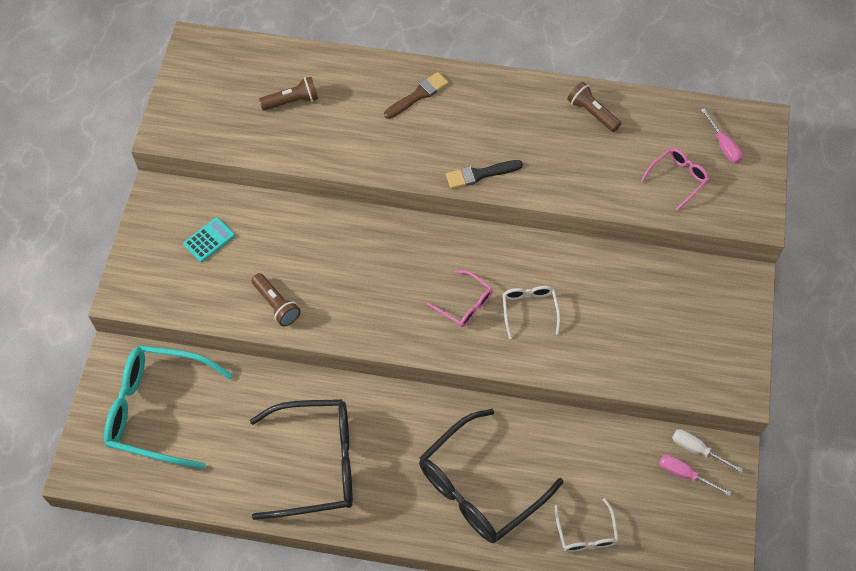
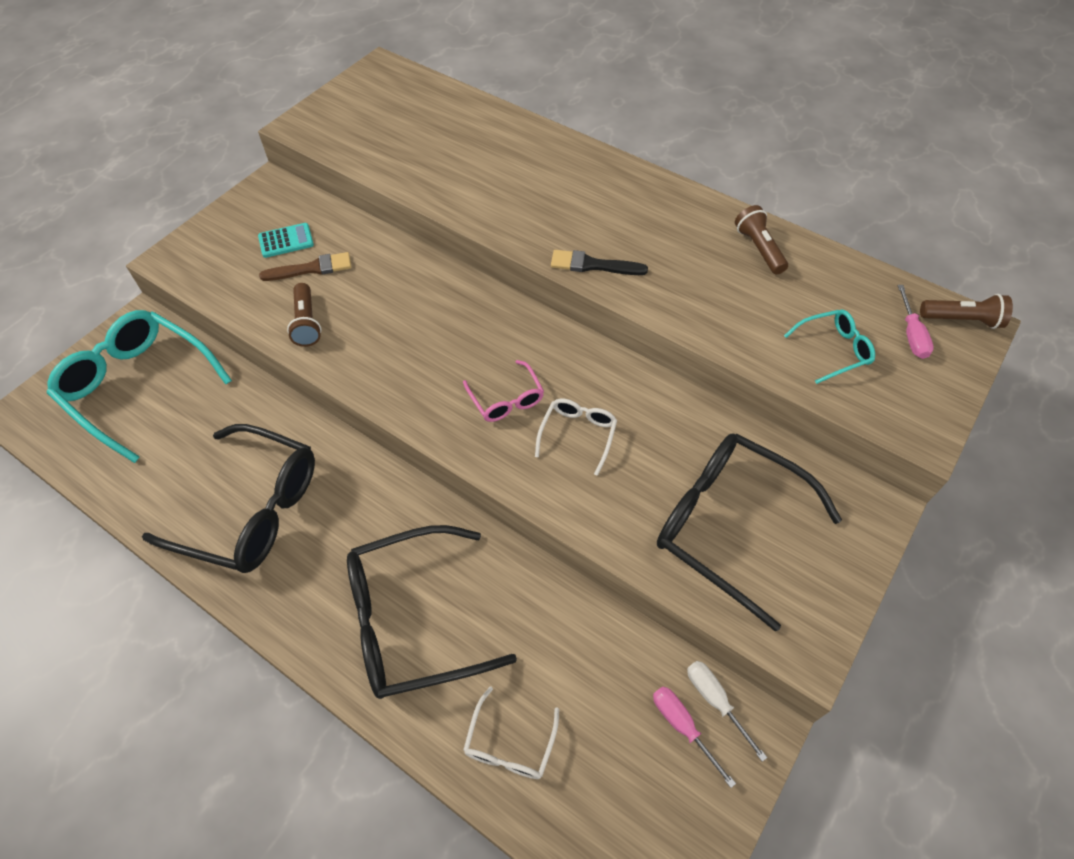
camera: 25 degrees right, 5 degrees down
(292, 101) = (438, 138): brown flashlight -> brown flashlight (961, 320)
(418, 95) = (571, 172): brown brush -> brown brush (312, 268)
(659, 332) = (728, 525): none -> black glasses
(678, 178) = (833, 350): pink glasses -> turquoise glasses

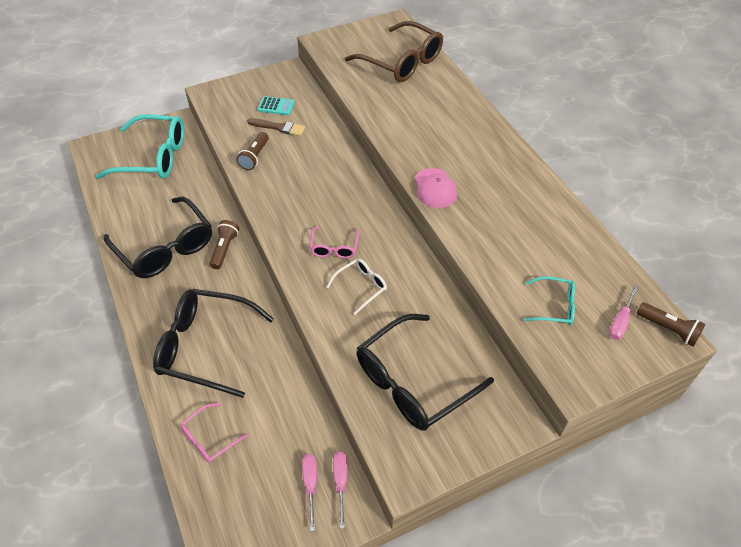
camera: 30 degrees right, 5 degrees down
(138, 386) = (154, 157): turquoise glasses -> turquoise glasses turned 120 degrees clockwise
(429, 117) = (402, 62): none -> brown glasses
(509, 744) = (209, 438): white glasses -> pink glasses
(593, 265) = (435, 188): black brush -> pink cap
(715, 701) = (340, 482): white screwdriver -> pink screwdriver
(728, 525) = (413, 382): black glasses -> black glasses turned 105 degrees counterclockwise
(758, 249) = (555, 222): brown flashlight -> brown flashlight (224, 249)

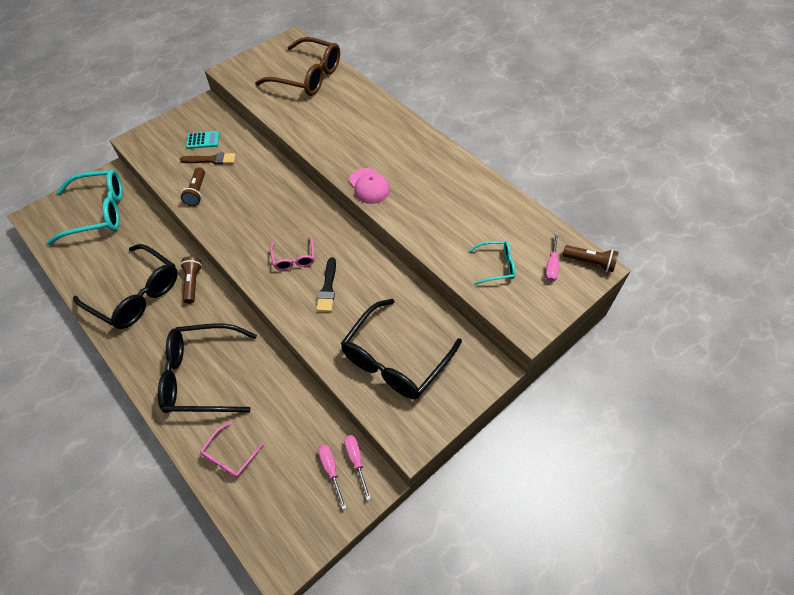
camera: 15 degrees left, 5 degrees up
(361, 287) = (328, 288): white glasses -> black brush

